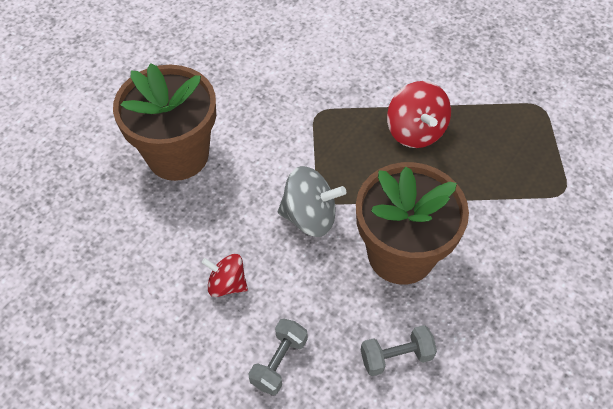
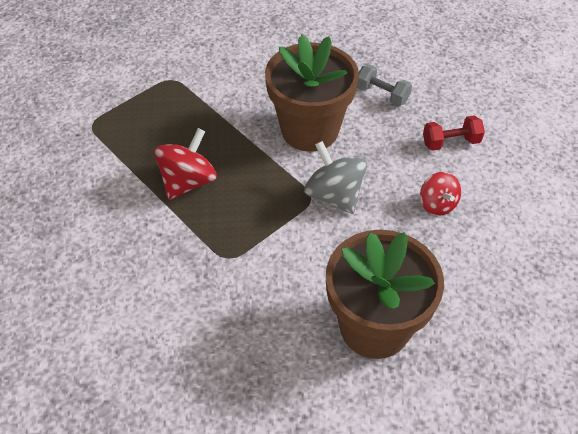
camera: 130 degrees left, 5 degrees down
(279, 362) = (450, 142): grey dumbbell -> red dumbbell

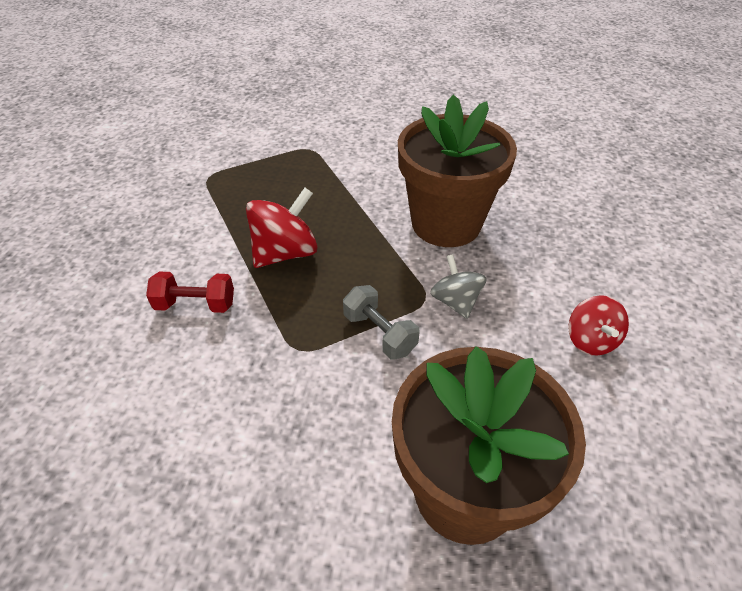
camera: 15 degrees right, 5 degrees down
(334, 195) = (455, 301): grey spinning top -> grey spinning top, size x0.65
(382, 95) = (543, 201): grey dumbbell -> grey dumbbell (379, 333)
(450, 142) = (622, 268): red dumbbell -> red dumbbell (195, 305)

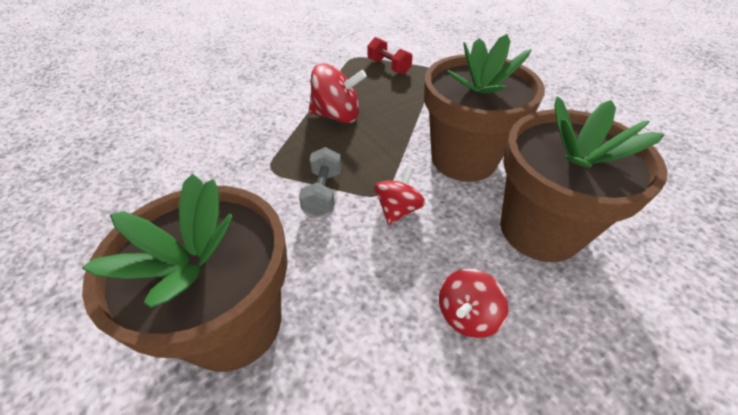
camera: 45 degrees right, 0 degrees up
(195, 305) = (259, 114): red dumbbell -> red dumbbell (388, 67)
(455, 301) = (398, 210): grey spinning top -> red spinning top
(558, 245) = (539, 229): none -> brown flower pot

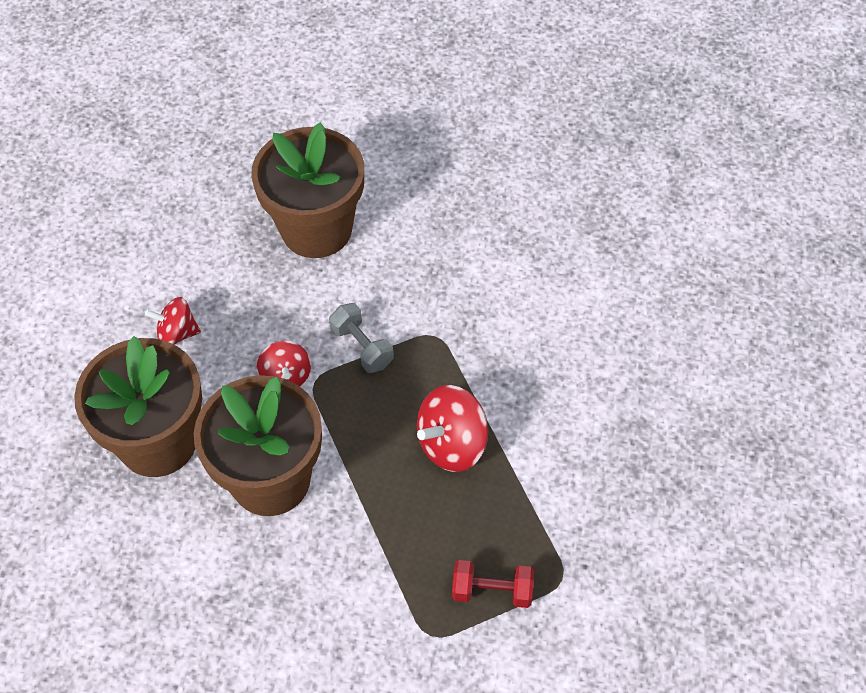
camera: 140 degrees right, 10 degrees up
(466, 315) = (177, 333): red spinning top -> red spinning top turned 90 degrees counterclockwise

